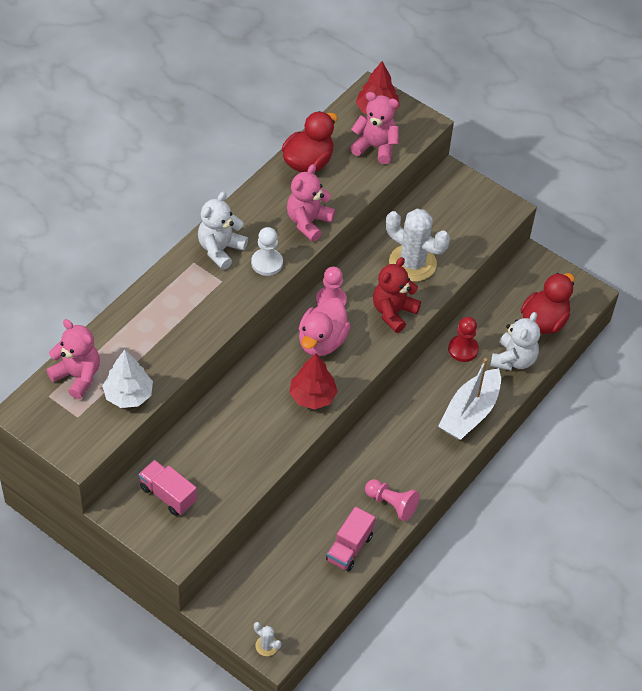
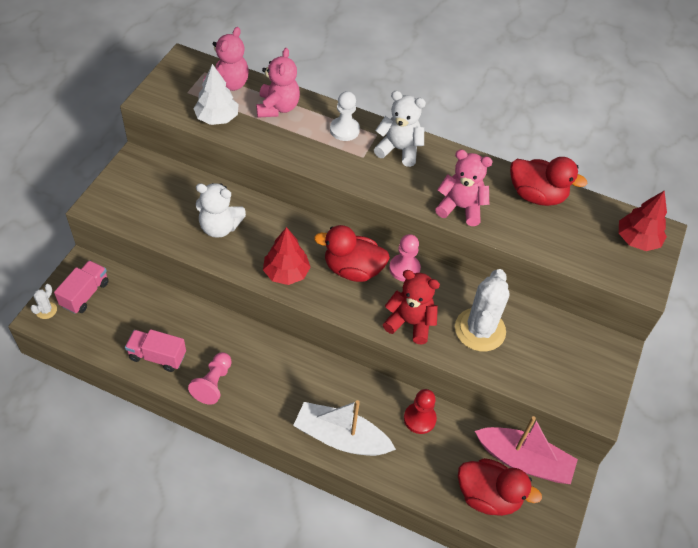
camera: 75 degrees right, 0 degrees up
(168, 495) = (154, 189): pink truck -> pink truck (85, 294)
(267, 263) = (397, 185): white pawn -> white pawn (344, 130)
(322, 341) = (352, 269): pink duck -> red duck
(375, 147) = (586, 246): pink teddy bear -> pink teddy bear (277, 107)
(513, 360) = (423, 471): white teddy bear -> white teddy bear (220, 227)
(517, 287) = (524, 461): none -> pink boat

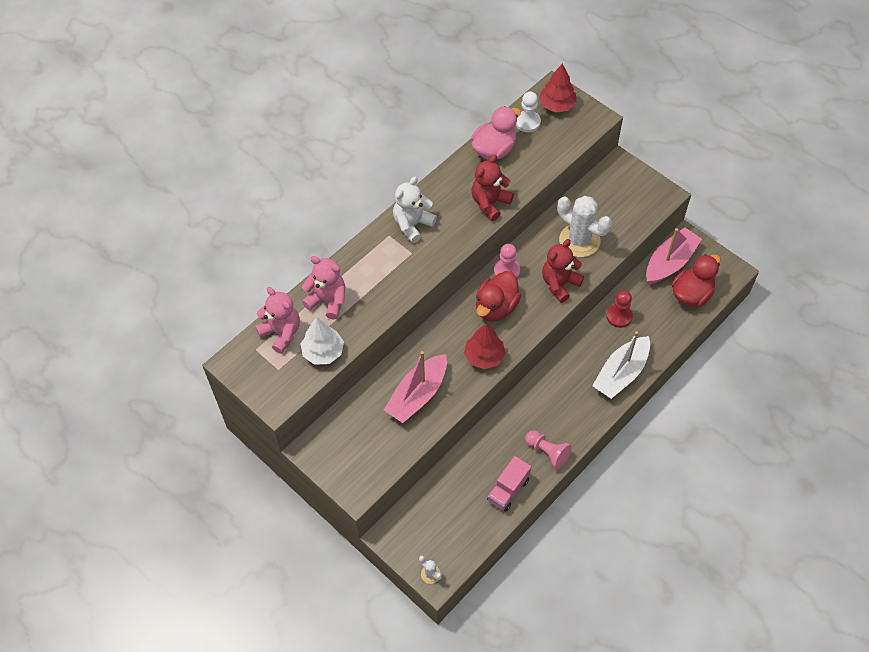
camera: 65 degrees left, 5 degrees up
(85, 294) = (422, 538): pink truck -> none
(220, 227) = (417, 395): white teddy bear -> pink boat
(344, 130) = (375, 257): white pawn -> white pawn (527, 122)
(460, 207) = (490, 203): pink teddy bear -> red teddy bear
(536, 195) = (494, 149): red duck -> pink duck

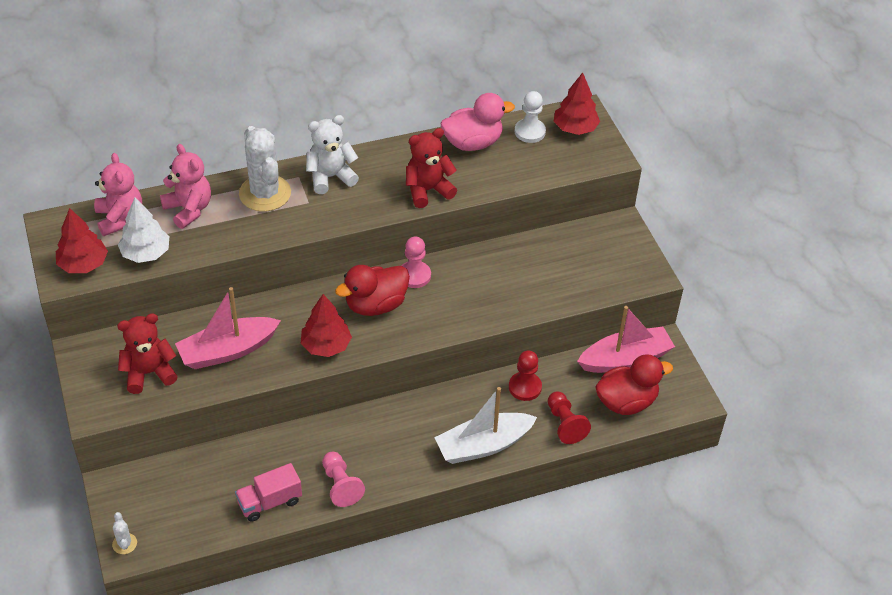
camera: 25 degrees right, 10 degrees down
(283, 384) = (83, 264): none -> red tree
(559, 284) = (462, 312): red teddy bear -> red teddy bear (149, 373)
(579, 240) = (518, 280): white cactus -> white cactus (265, 193)
(663, 330) = (565, 424): none -> red pawn

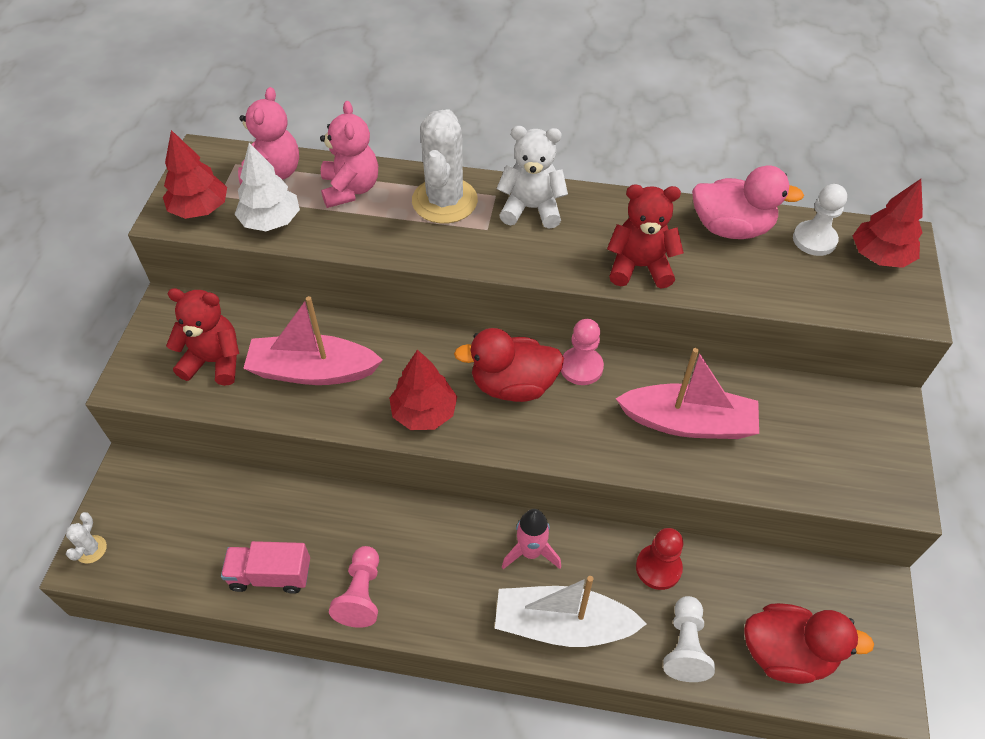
camera: 30 degrees right, 5 degrees up
(438, 413) = (531, 552): none -> pink rocket
(565, 424) = (685, 646): red pawn -> white pawn
(625, 359) = (814, 589): pink boat -> pink boat (688, 422)

